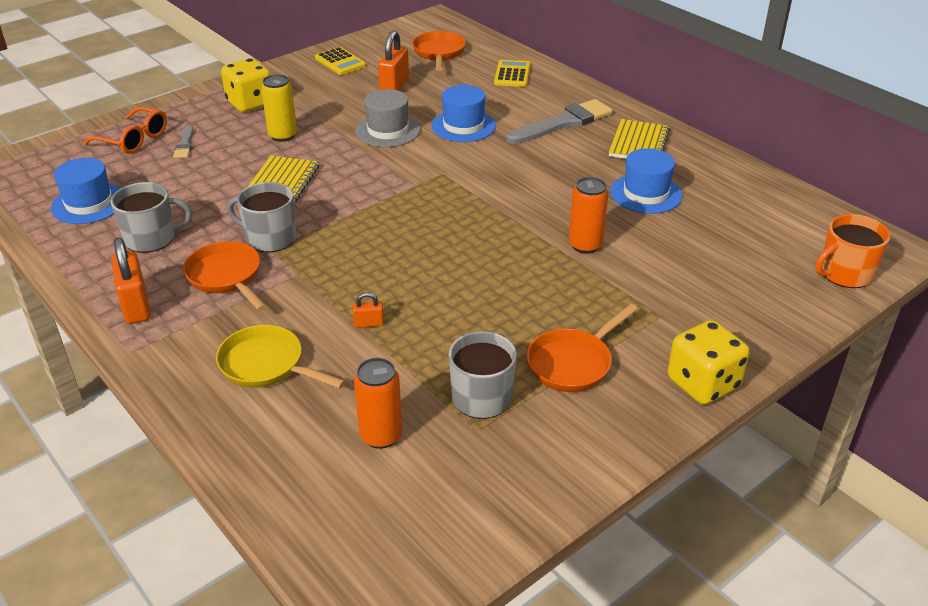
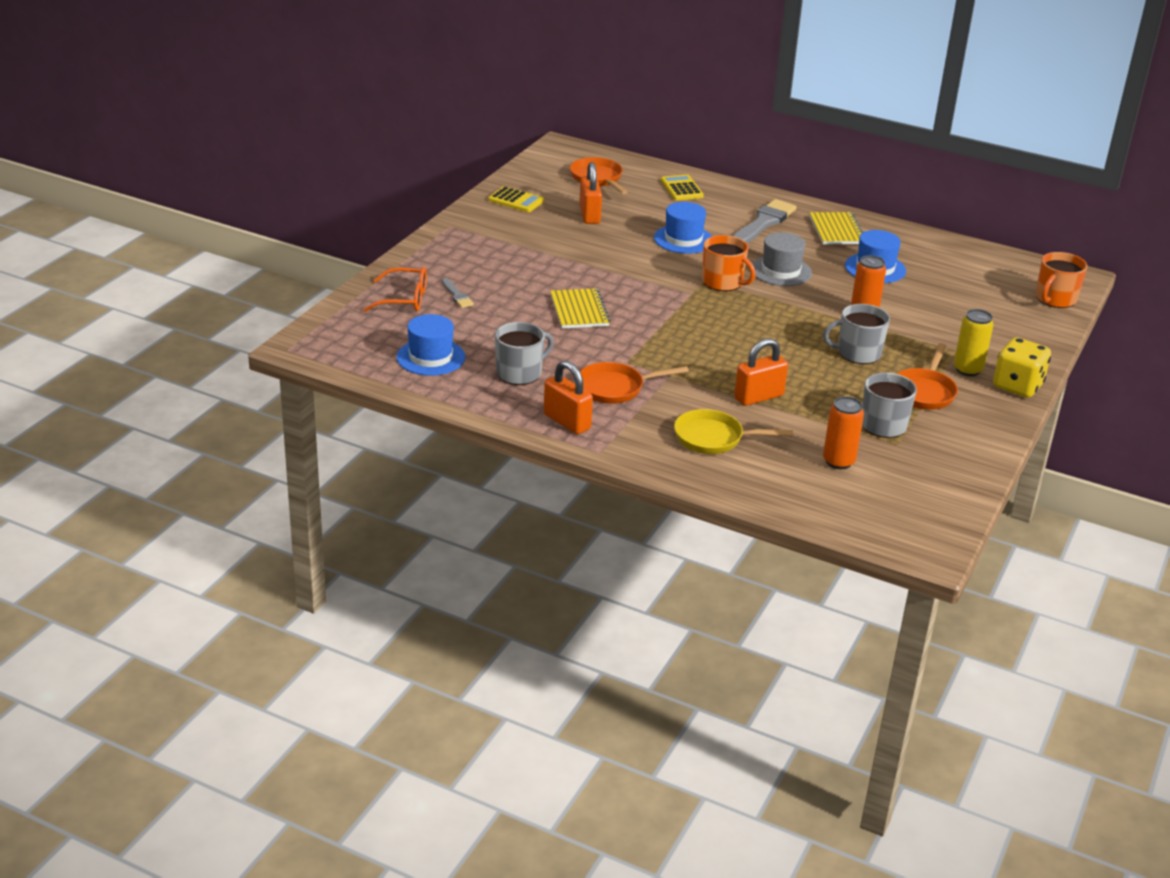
camera: 25 degrees left, 5 degrees down
(226, 277) = (615, 388): orange pan -> orange pan turned 45 degrees counterclockwise
(250, 103) = (475, 250): yellow dice -> none
(269, 238) = (617, 354): grey mug -> grey mug (858, 353)
(283, 136) = (536, 273): yellow can -> yellow can (967, 370)
(368, 324) = (759, 397): orange padlock -> orange padlock, size x2.05
(387, 130) = (623, 254): grey hat -> grey hat (781, 271)
(460, 179) = (723, 282): none -> orange mug

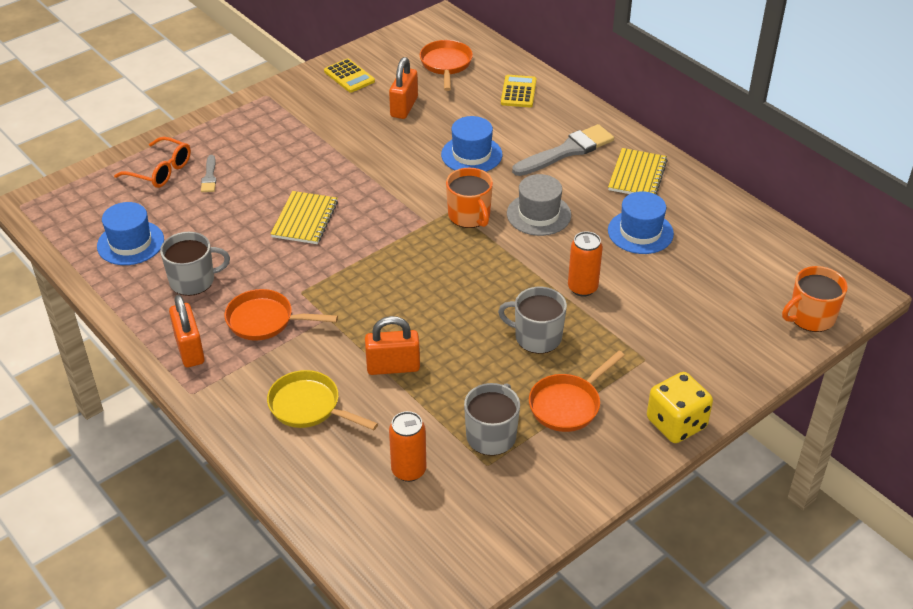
camera: 25 degrees right, 10 degrees up
(967, 370) = (638, 388): yellow can -> none

